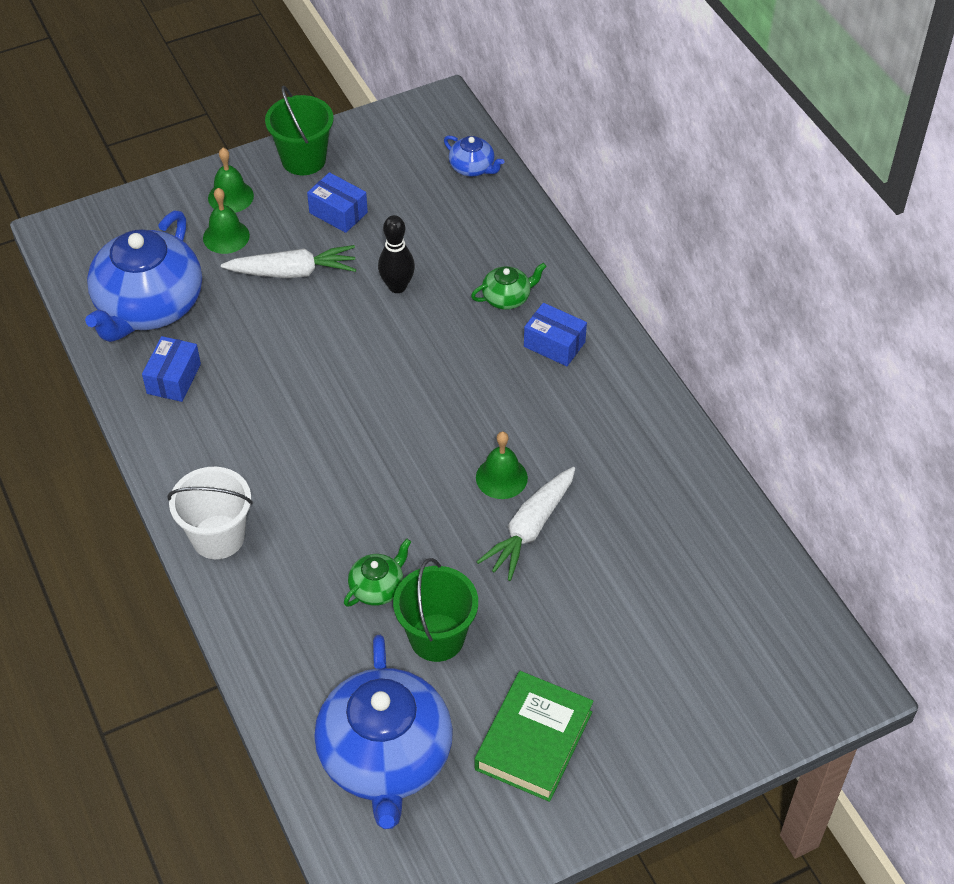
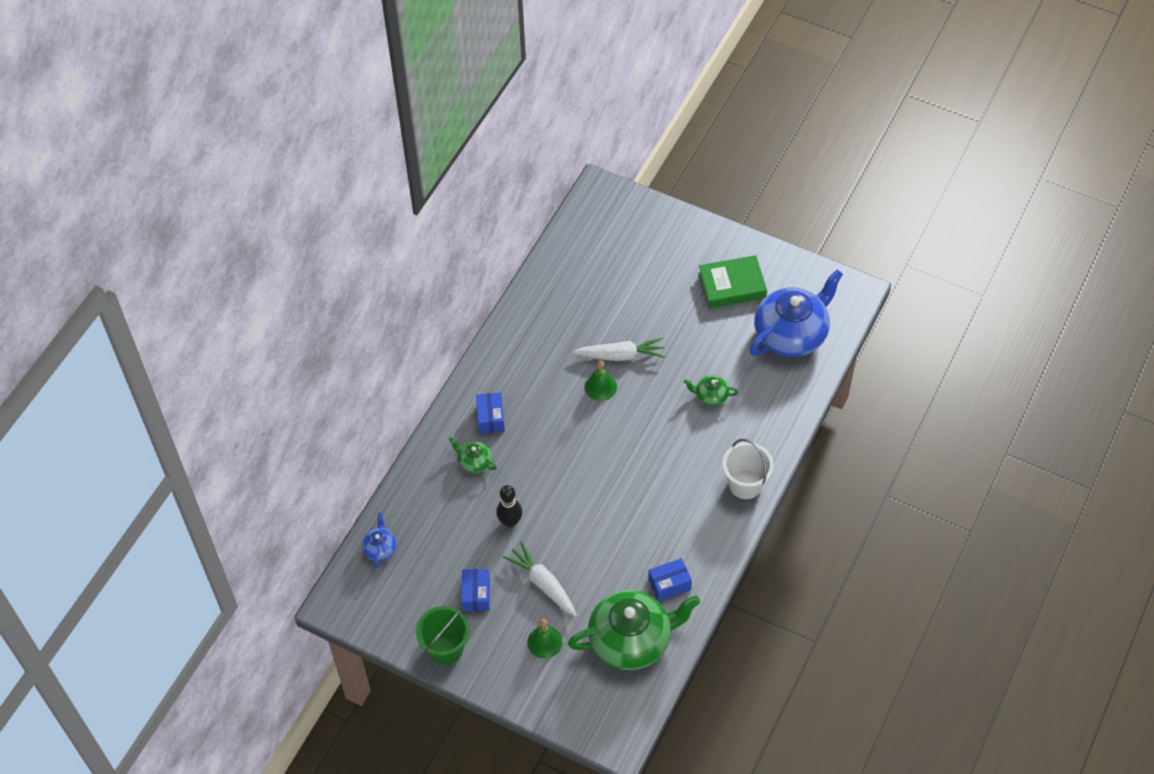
camera: 125 degrees left, 5 degrees up
(149, 306) = (631, 640): blue teapot -> green teapot
(230, 196) = (510, 665): green bell -> none
(437, 637) = (715, 354): green bucket -> none

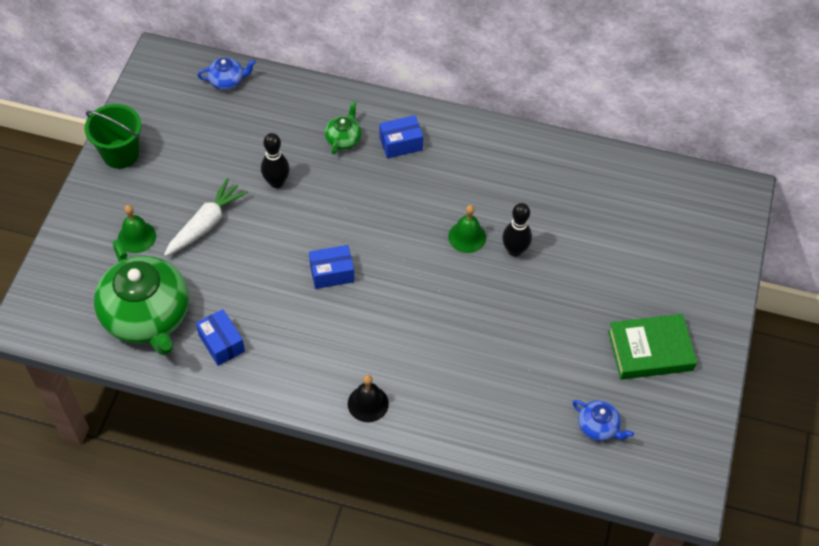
camera: 75 degrees right, 0 degrees up
(476, 595) = (185, 168): blue box -> blue box (332, 273)
(621, 355) = (515, 250): white carrot -> black bowling pin
(711, 396) = (483, 349): green teapot -> none
(732, 285) = (650, 350): green book -> green book turned 75 degrees counterclockwise
(745, 484) = (368, 403): white bucket -> black bell
(791, 334) = (598, 427): blue teapot -> blue teapot, size x0.44

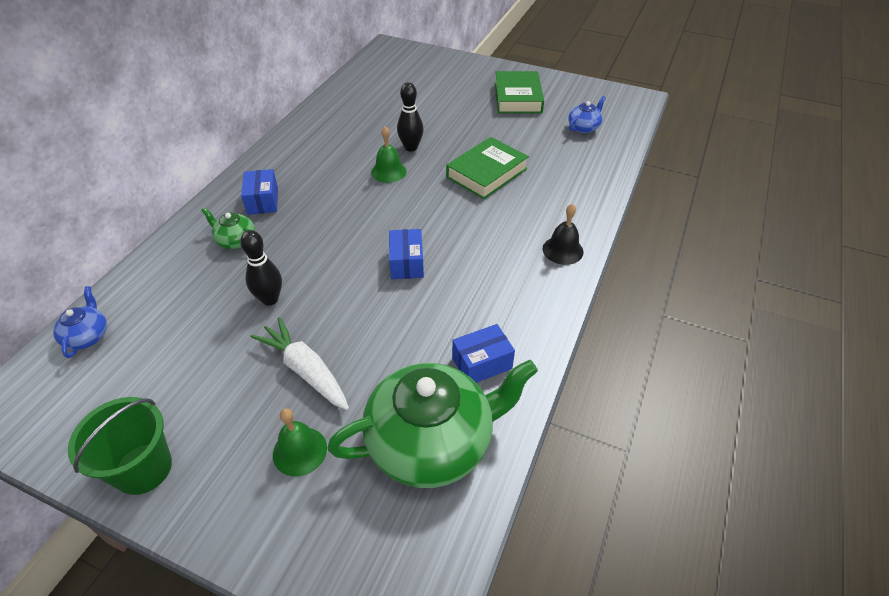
camera: 80 degrees left, 10 degrees down
(482, 327) = (487, 173): none -> green book

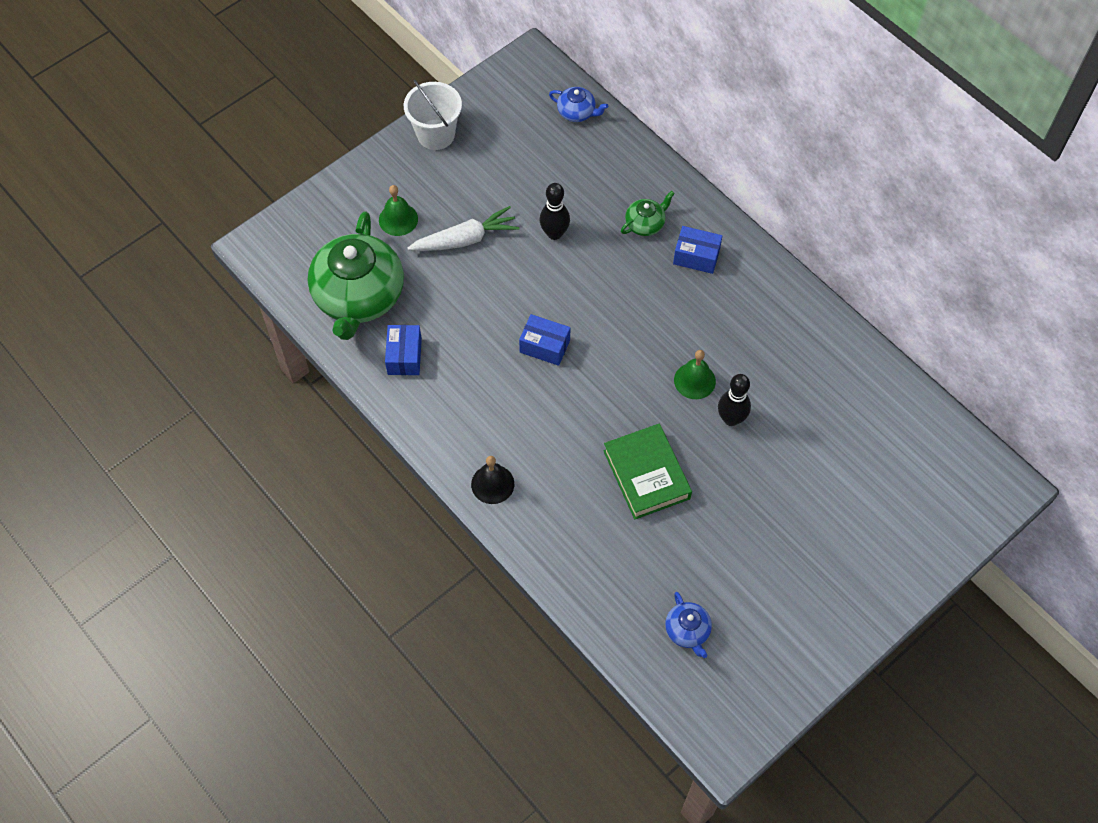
camera: 115 degrees right, 15 degrees up
(143, 468) = (436, 134): green bucket -> white bucket
(517, 97) = (792, 589): green book -> none

